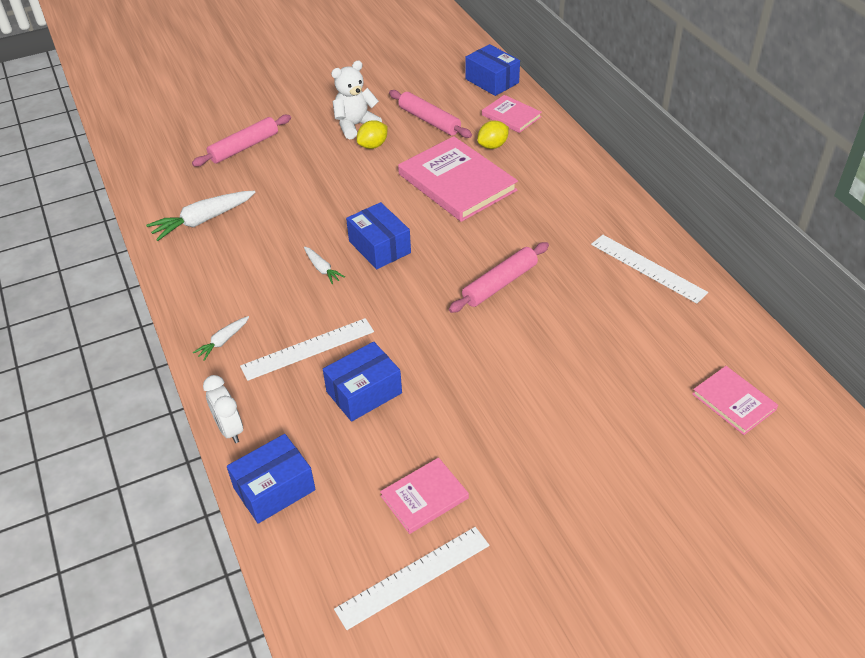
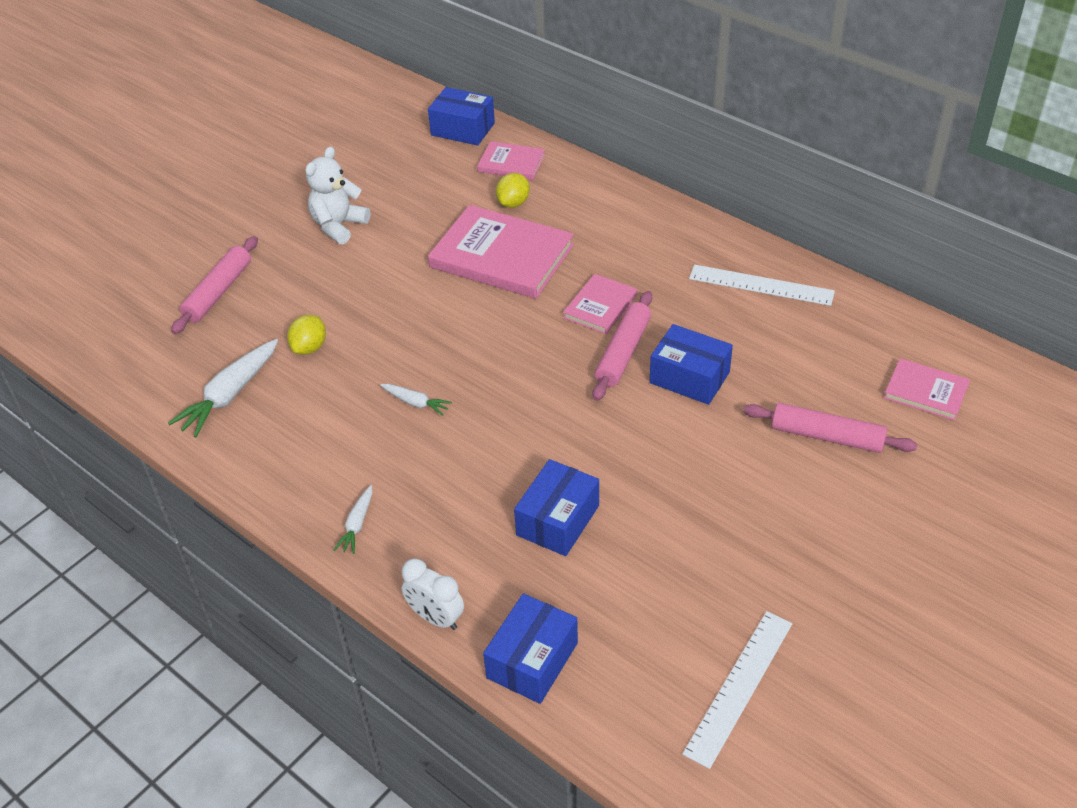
camera: 25 degrees left, 0 degrees up
(308, 349) = (462, 497): white ruler -> none
(373, 145) = (376, 243): yellow lemon -> yellow lemon (309, 347)
(379, 247) = (464, 356): blue box -> blue box (689, 377)
(424, 497) = (696, 603): pink book -> pink book (600, 306)
(429, 120) = (422, 195): pink rolling pin -> pink rolling pin (827, 436)

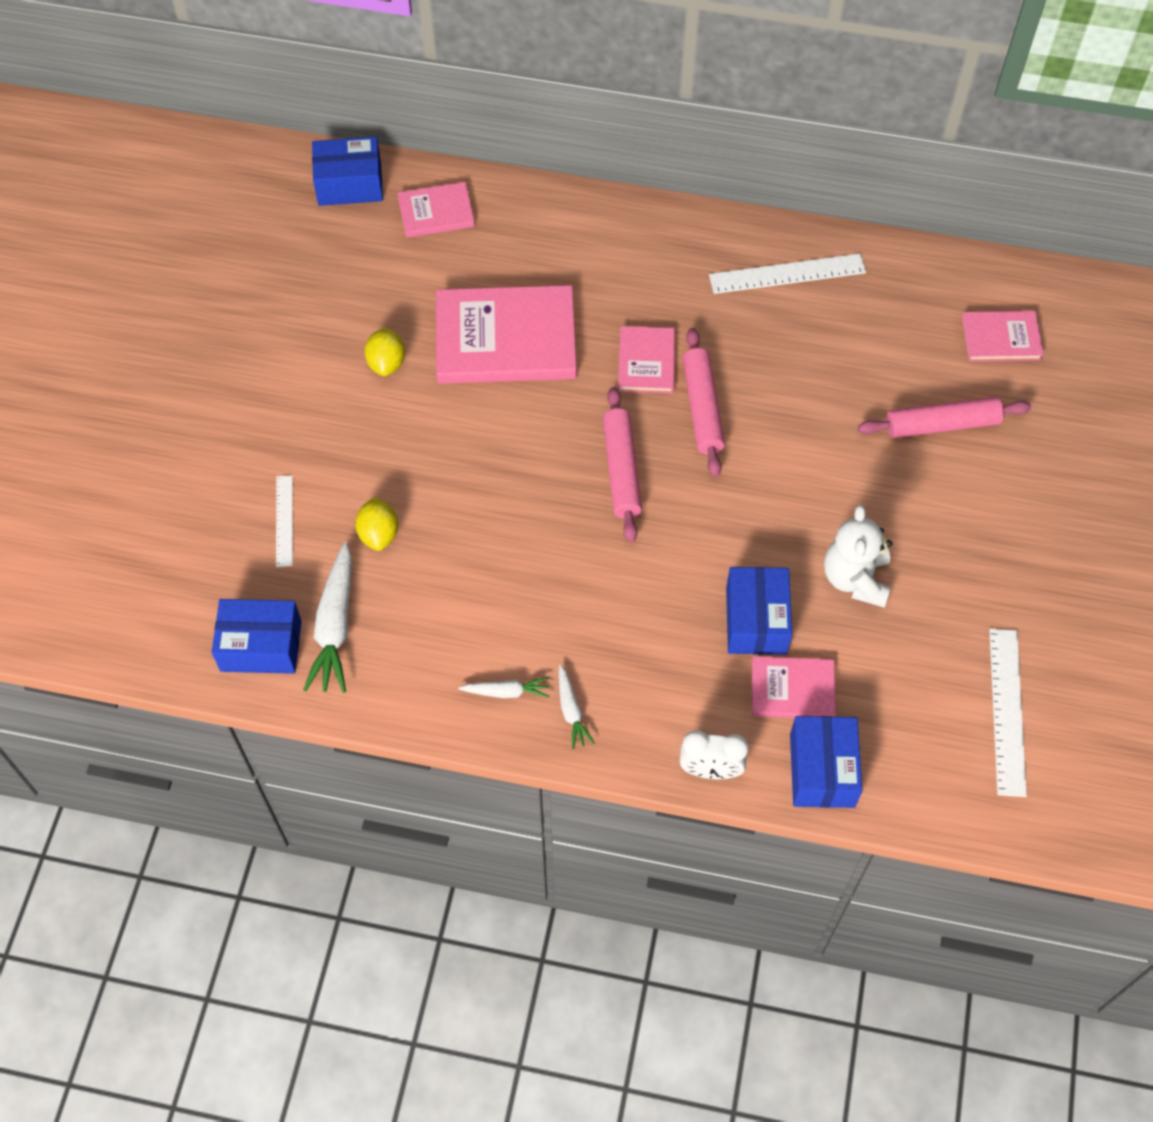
camera: 30 degrees left, 15 degrees up
(218, 292) = (225, 507): pink rolling pin -> pink rolling pin (621, 470)
(251, 314) = (284, 520): none -> white ruler
(338, 226) = (299, 368): white teddy bear -> white teddy bear (855, 578)
(415, 403) = (535, 552): white carrot -> white carrot (506, 692)
(513, 203) = (473, 265): yellow lemon -> yellow lemon (386, 363)
(551, 586) = (792, 690): none -> pink book
(689, 377) = (782, 411): blue box -> blue box (261, 646)

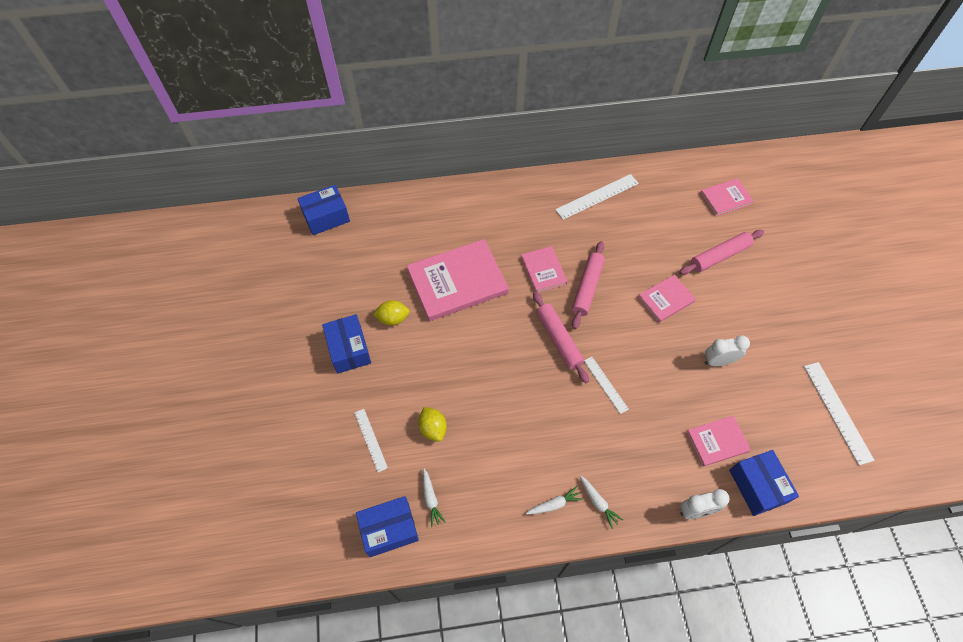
camera: 20 degrees left, 0 degrees up
(335, 626) = (431, 499): white carrot -> white carrot, size x0.54
(386, 363) = (393, 318): yellow lemon -> yellow lemon turned 75 degrees counterclockwise
(436, 212) = (384, 219): pink book -> pink book (666, 300)
(662, 556) = (605, 384): none -> white ruler
(702, 408) = (587, 288): pink rolling pin -> pink rolling pin turned 45 degrees clockwise
(756, 620) = (676, 406): blue box -> blue box (349, 349)
(855, 578) = (718, 361): white teddy bear -> white clock

